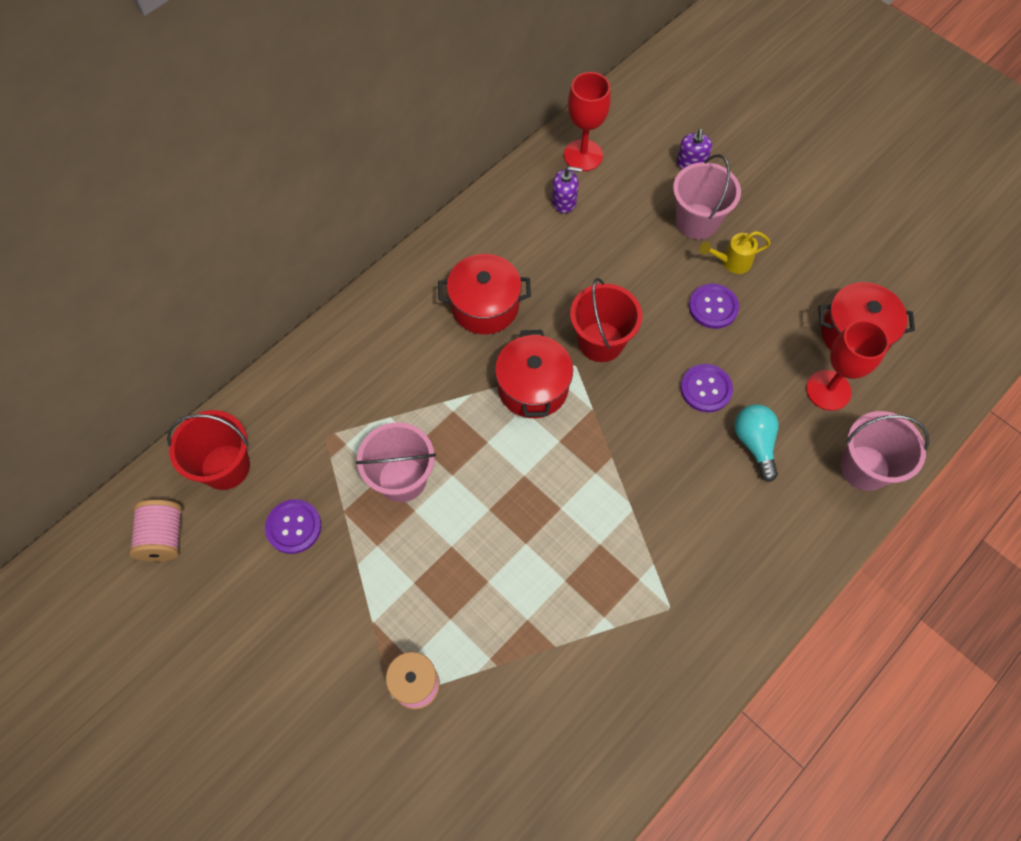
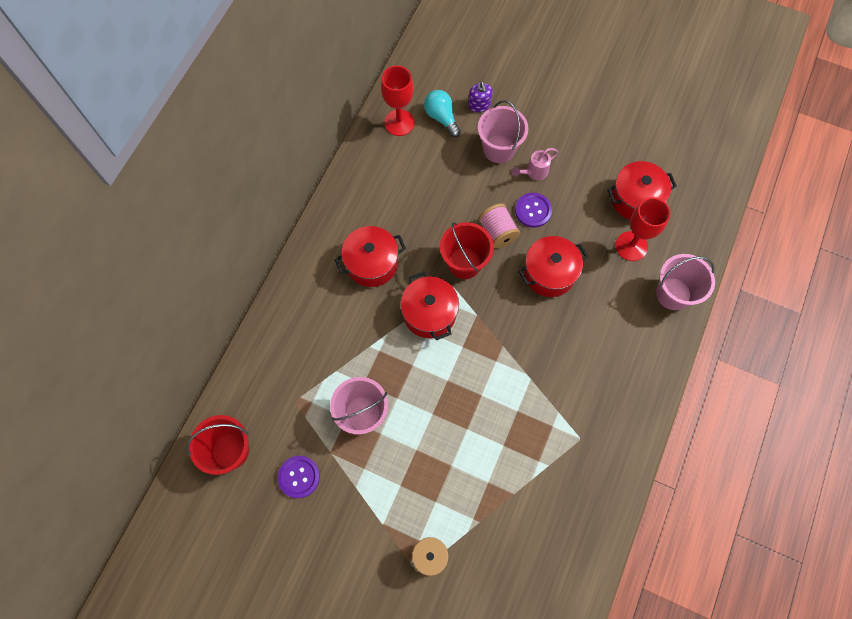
camera: 20 degrees left, 5 degrees up
(164, 537) = (206, 519): pink spool -> pink spool (497, 232)
(564, 201) = (399, 163): purple soap dispenser -> none
(706, 389) = (549, 273): purple button -> red pot
(731, 262) = (534, 172): yellow watering can -> pink watering can
(754, 443) = (595, 301): turquoise light bulb -> turquoise light bulb (441, 117)

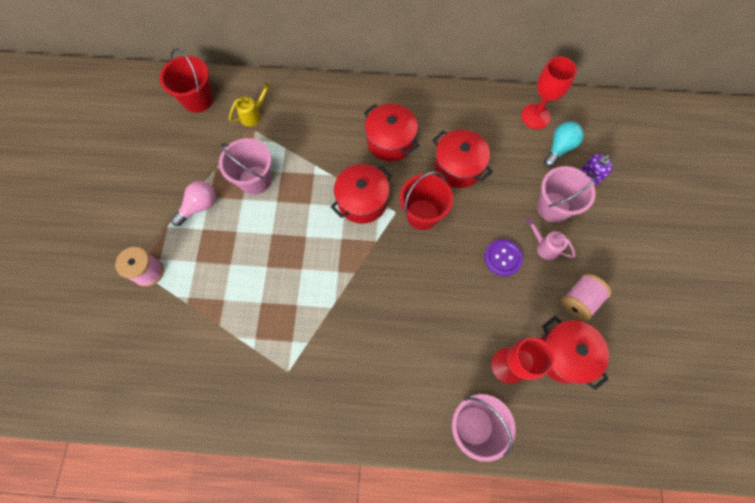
camera: 70 degrees right, 0 degrees up
(279, 393) = (253, 115): none -> yellow watering can
(299, 477) = (190, 153): purple button -> none
(371, 482) = (199, 206): none -> pink light bulb
(497, 232) = (465, 233): pink spool -> pink spool (579, 300)
(549, 273) = (444, 293): red pot -> red pot (458, 167)

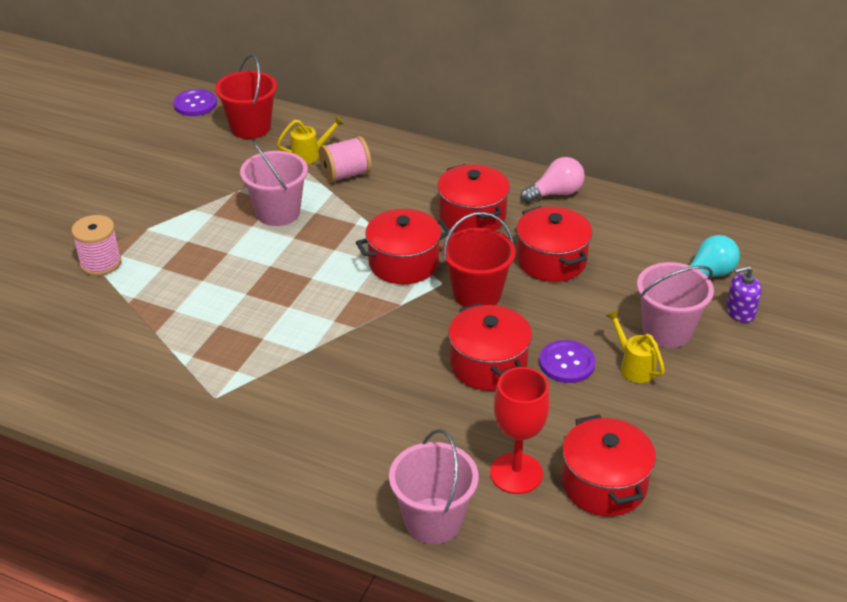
camera: 20 degrees right, 30 degrees down
(145, 87) = (195, 104): none -> purple button
(199, 206) = (196, 220): pink light bulb -> pink light bulb (555, 193)
(454, 277) = (488, 365): none -> red pot
(535, 116) = (688, 236): red goblet -> none
(544, 246) = (633, 366): pink watering can -> yellow watering can
(579, 300) = (656, 434): pink spool -> pink spool (346, 174)

